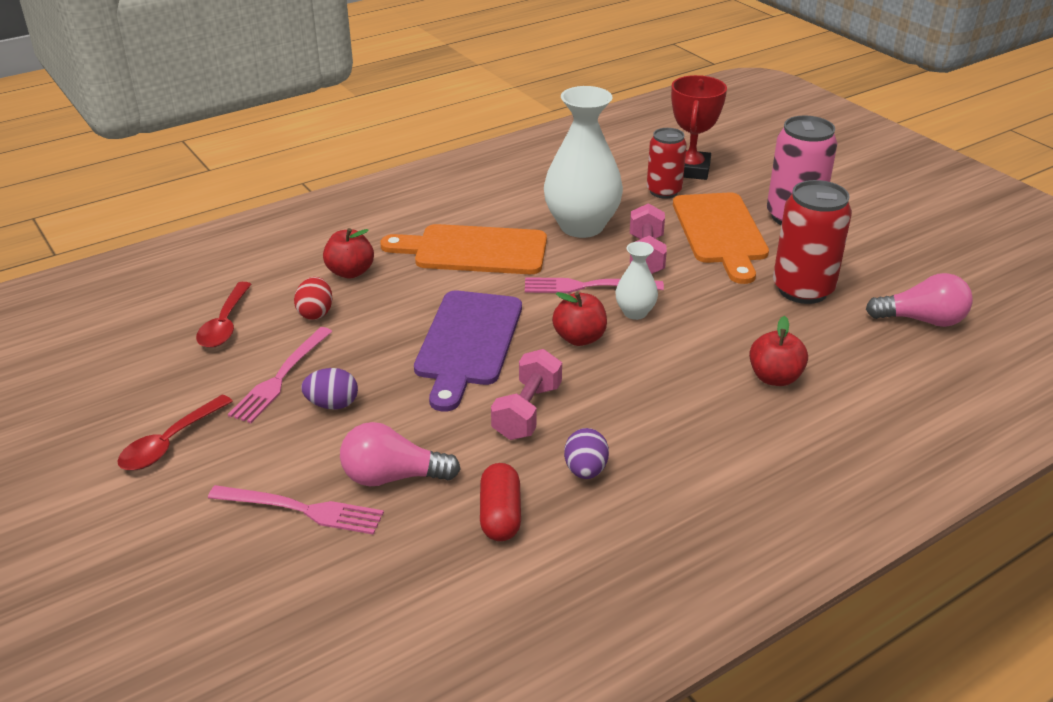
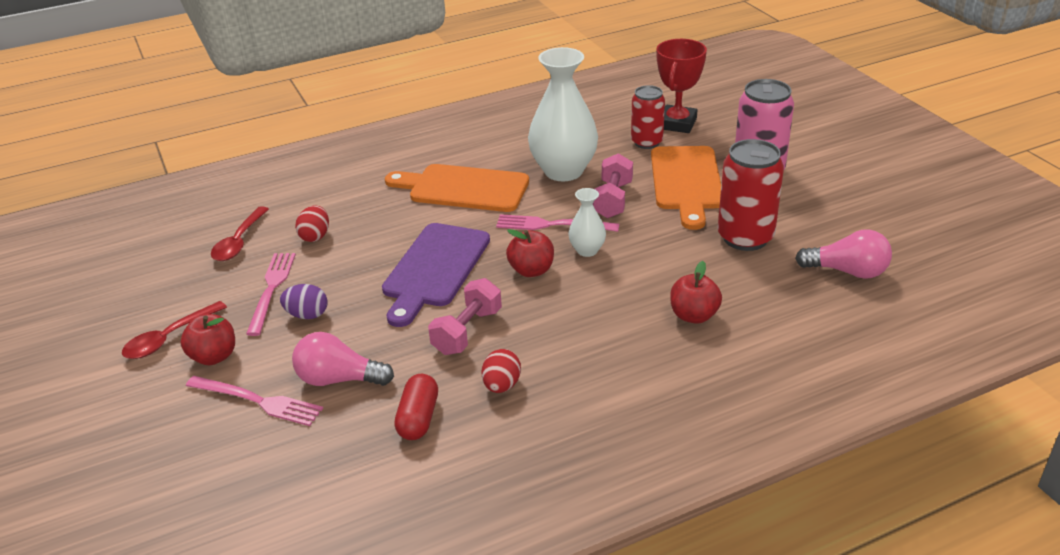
camera: 10 degrees right, 0 degrees up
(280, 377) = (271, 289): pink fork -> pink fork turned 150 degrees clockwise
(350, 272) = (354, 202): red apple -> red apple (214, 356)
(585, 470) = (501, 385): purple egg -> red egg

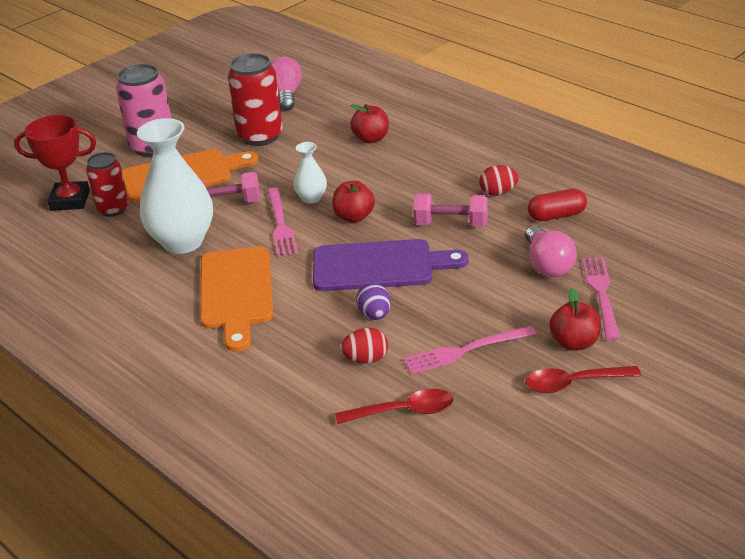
camera: 110 degrees left, 0 degrees up
(169, 338) = (574, 383): red spoon -> red spoon turned 150 degrees clockwise
(307, 315) = (486, 313): purple egg -> purple egg (375, 315)

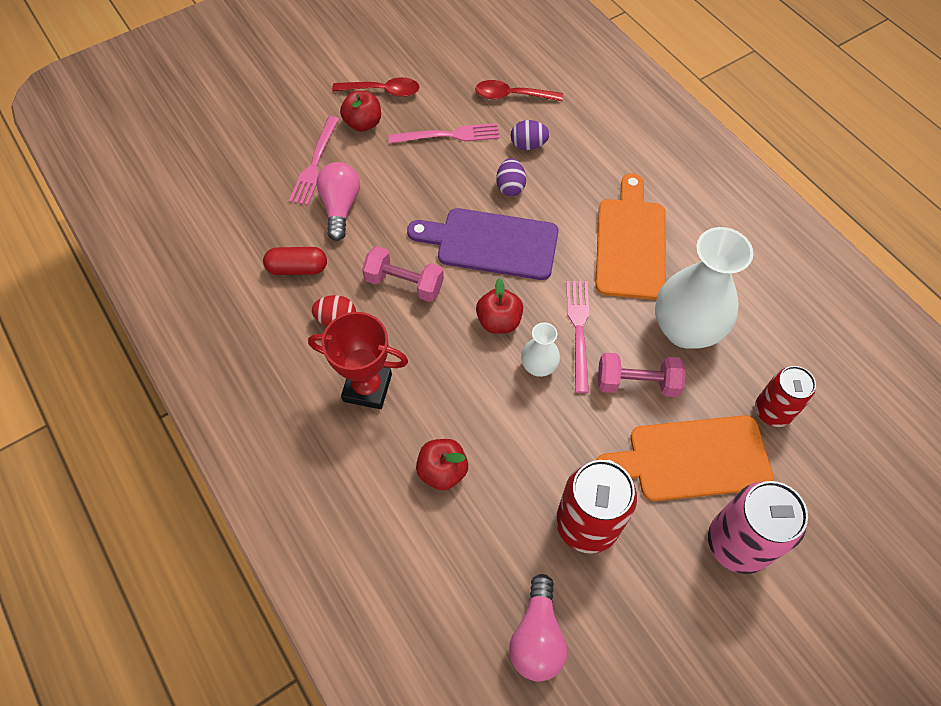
camera: 170 degrees left, 25 degrees up
(70, 200) = (830, 445): red trophy -> red trophy (367, 388)
(366, 359) = (528, 145): red egg -> purple egg

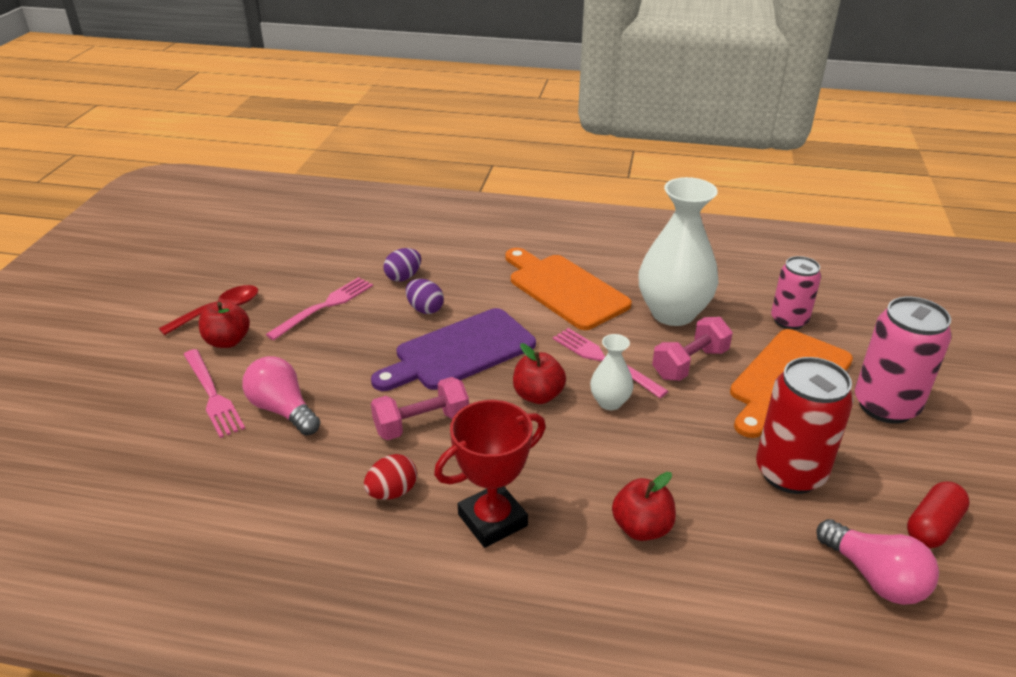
camera: 45 degrees left, 25 degrees down
(297, 268) = (297, 481): red capsule -> red capsule (932, 526)
(512, 96) = (347, 256): red spoon -> none
(772, 411) = (789, 320): red can -> pink can

